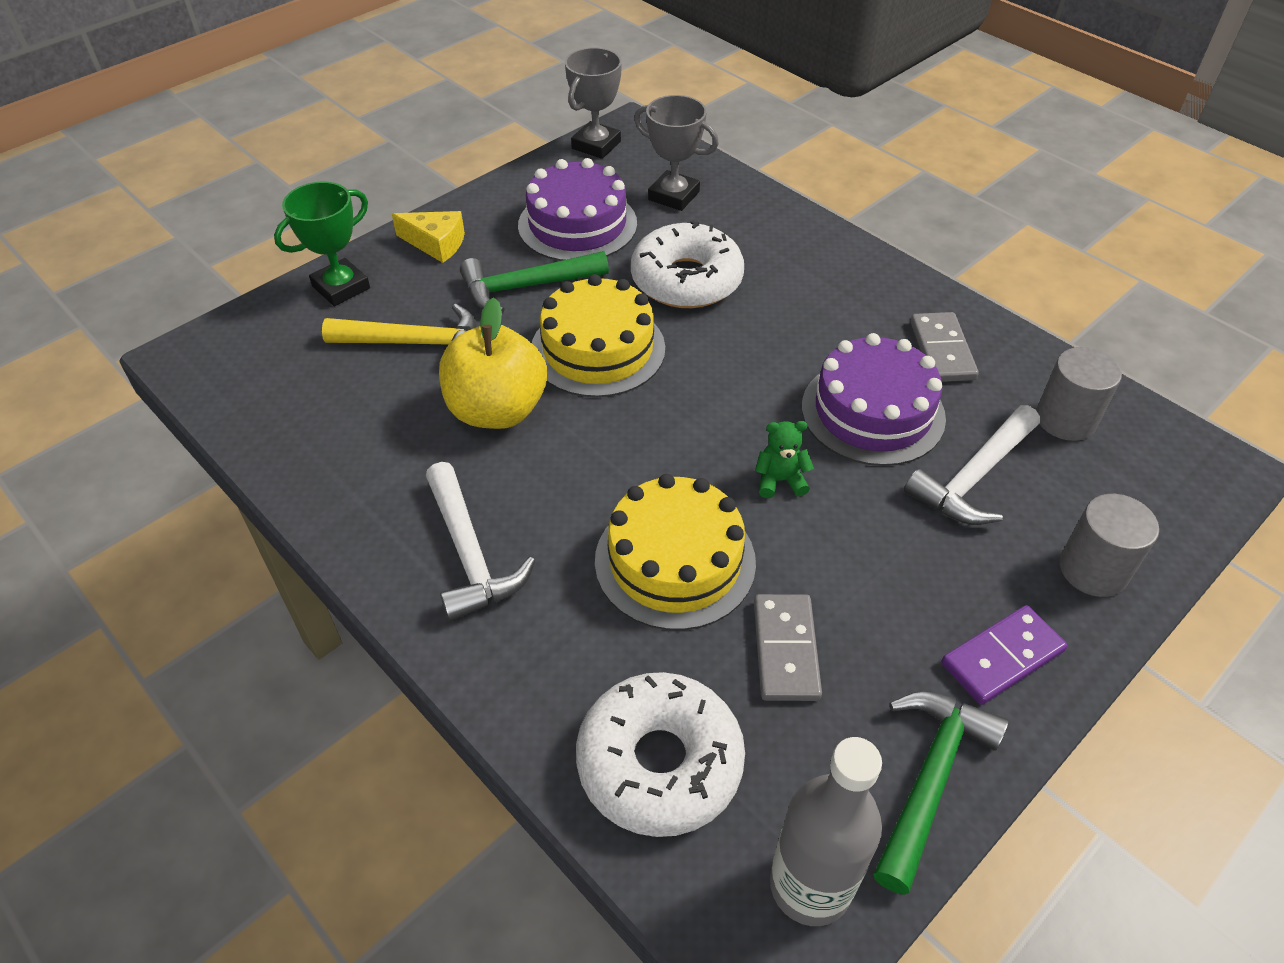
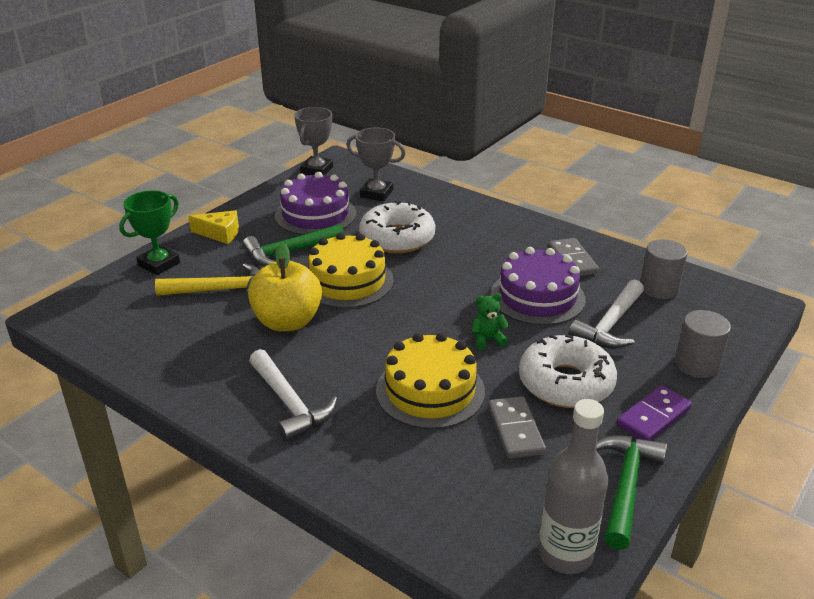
camera: 10 degrees left, 15 degrees down
(659, 763) = (449, 502): white donut -> white donut (565, 383)

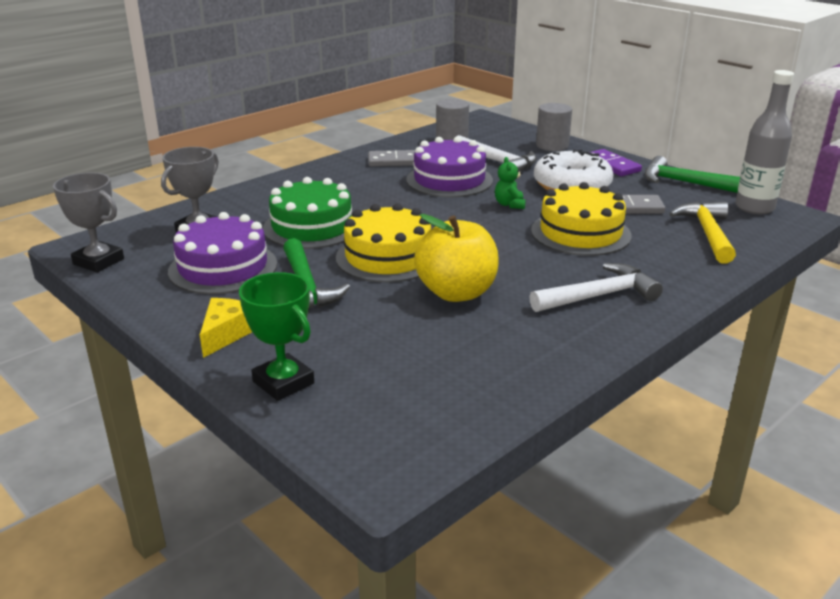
camera: 80 degrees left, 5 degrees down
(220, 290) = (374, 334): yellow hammer -> yellow hammer (707, 233)
(397, 238) = (312, 227): white donut -> green cake

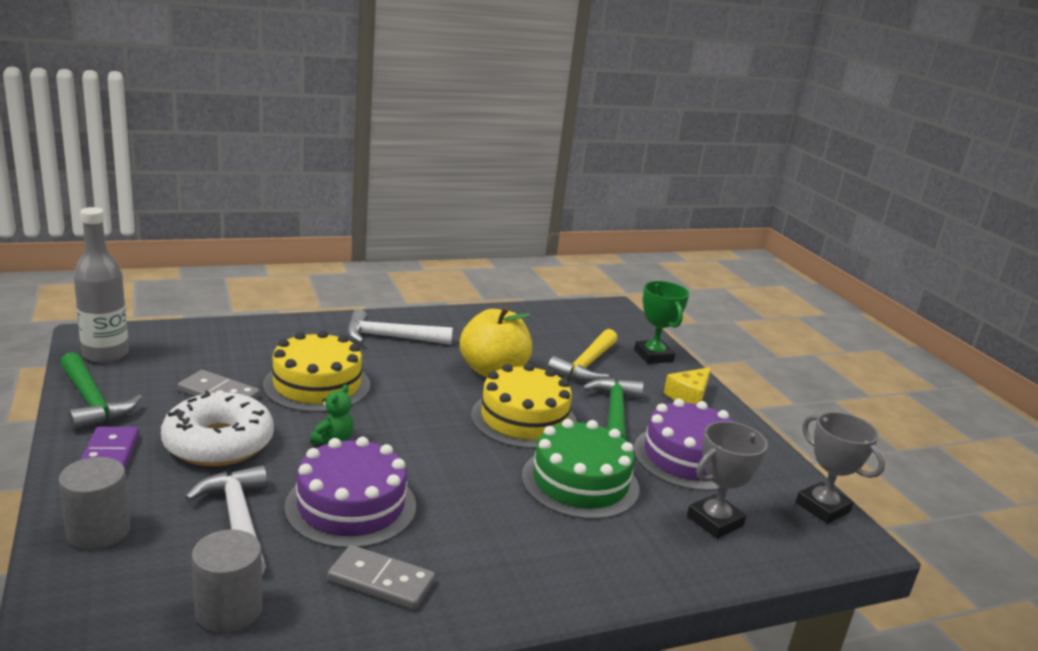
camera: 160 degrees left, 5 degrees down
(707, 233) = (209, 348): yellow hammer -> yellow hammer (586, 365)

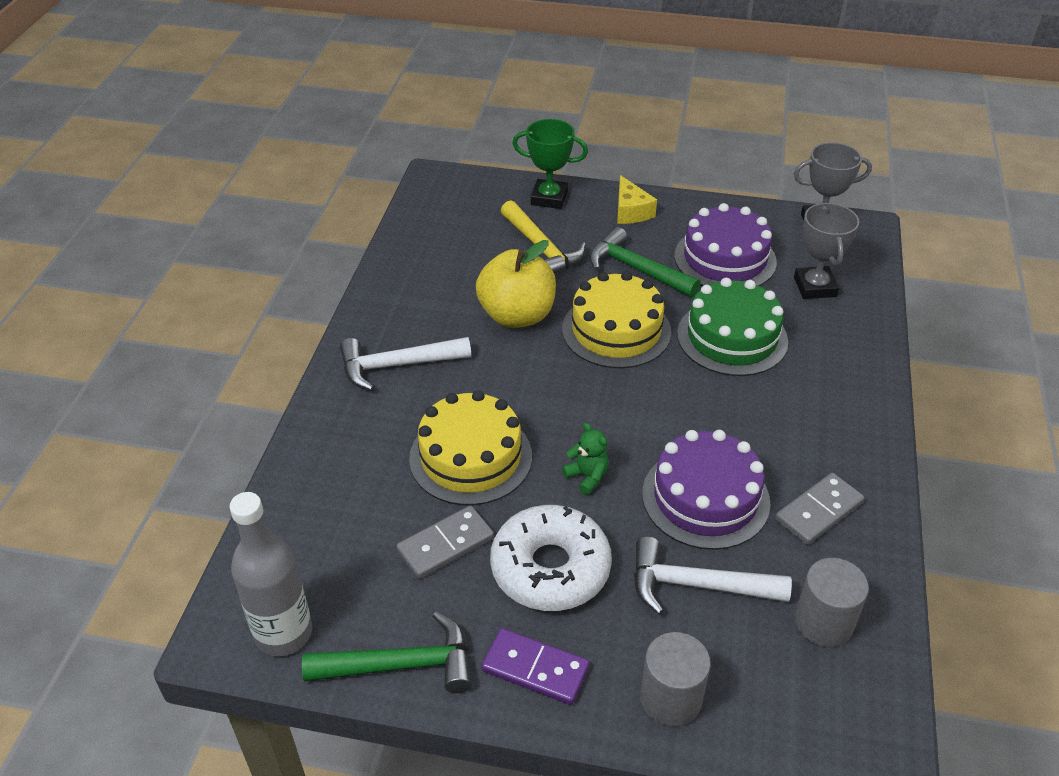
camera: 55 degrees left, 20 degrees up
(390, 337) = (397, 365): white hammer -> white hammer turned 45 degrees clockwise

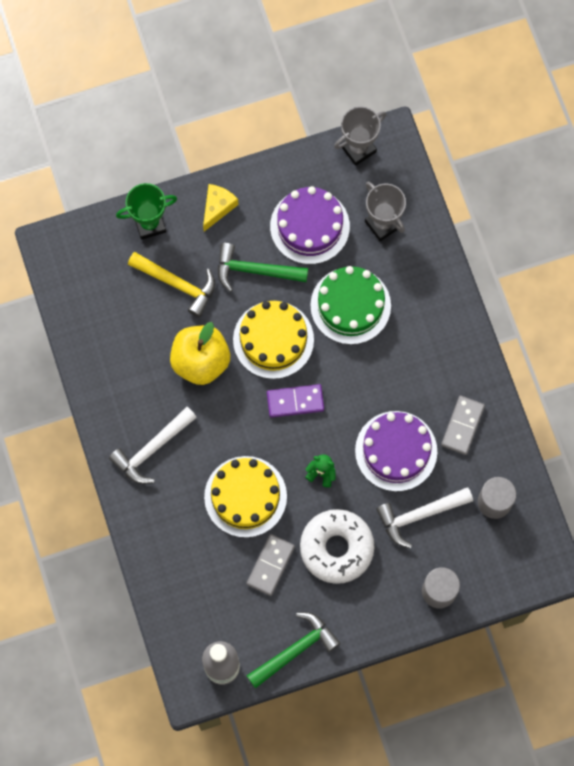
camera: 30 degrees left, 30 degrees up
(535, 669) = (364, 613): purple domino -> purple domino (295, 401)
(630, 211) = (217, 207): yellow cheese -> yellow cheese turned 105 degrees counterclockwise

